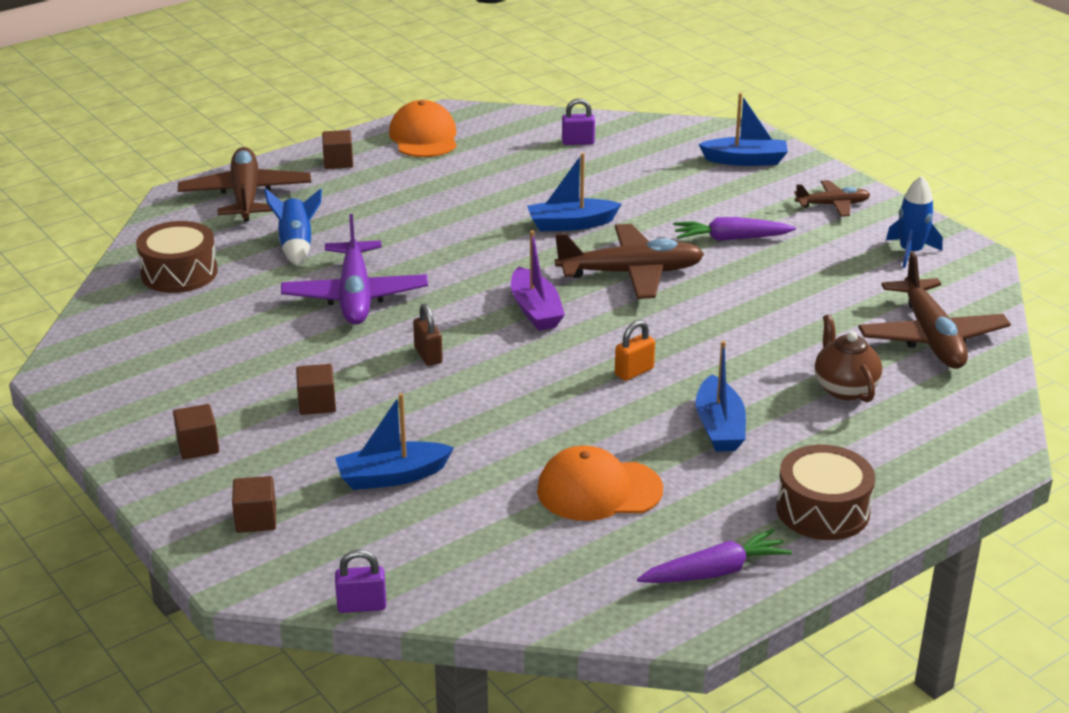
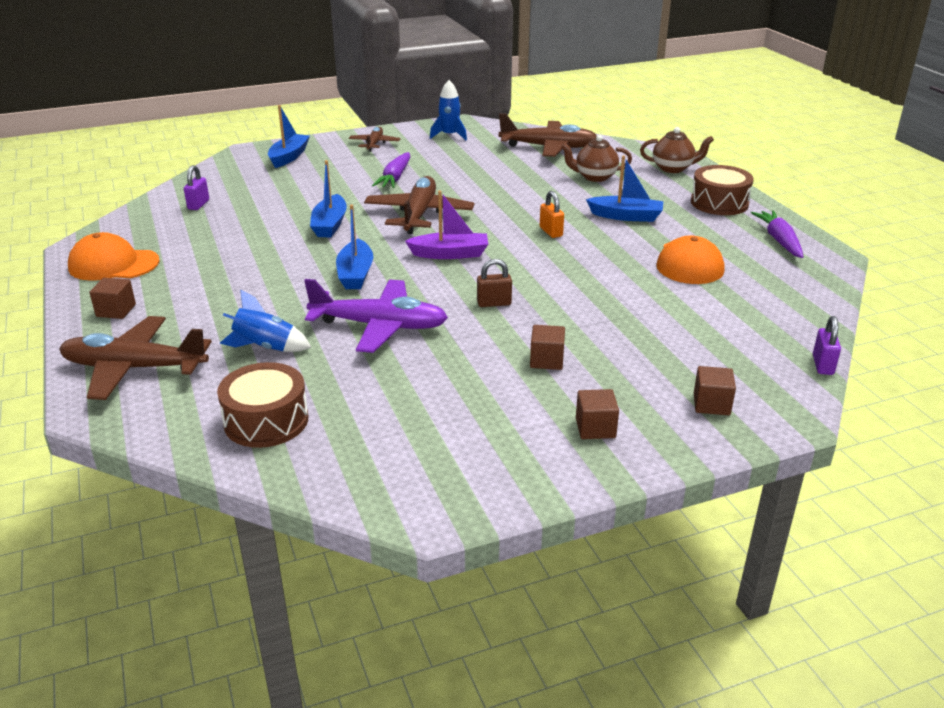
camera: 75 degrees left, 0 degrees up
(392, 476) = (660, 336): blue boat -> blue boat (355, 274)
(934, 458) = (673, 168): none -> brown teapot

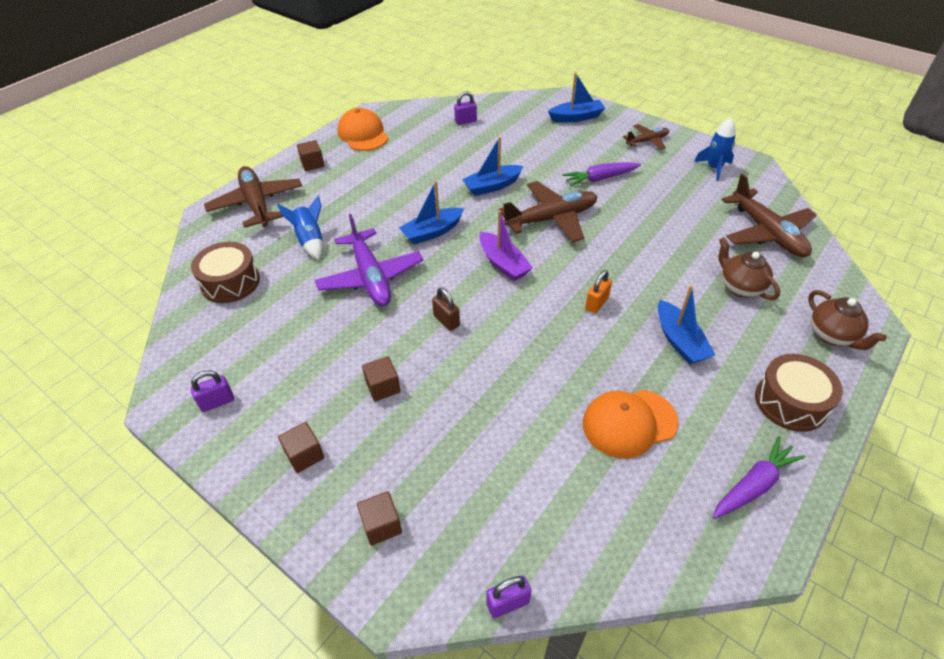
camera: 60 degrees right, 15 degrees up
(466, 472) = (217, 402): none -> purple padlock

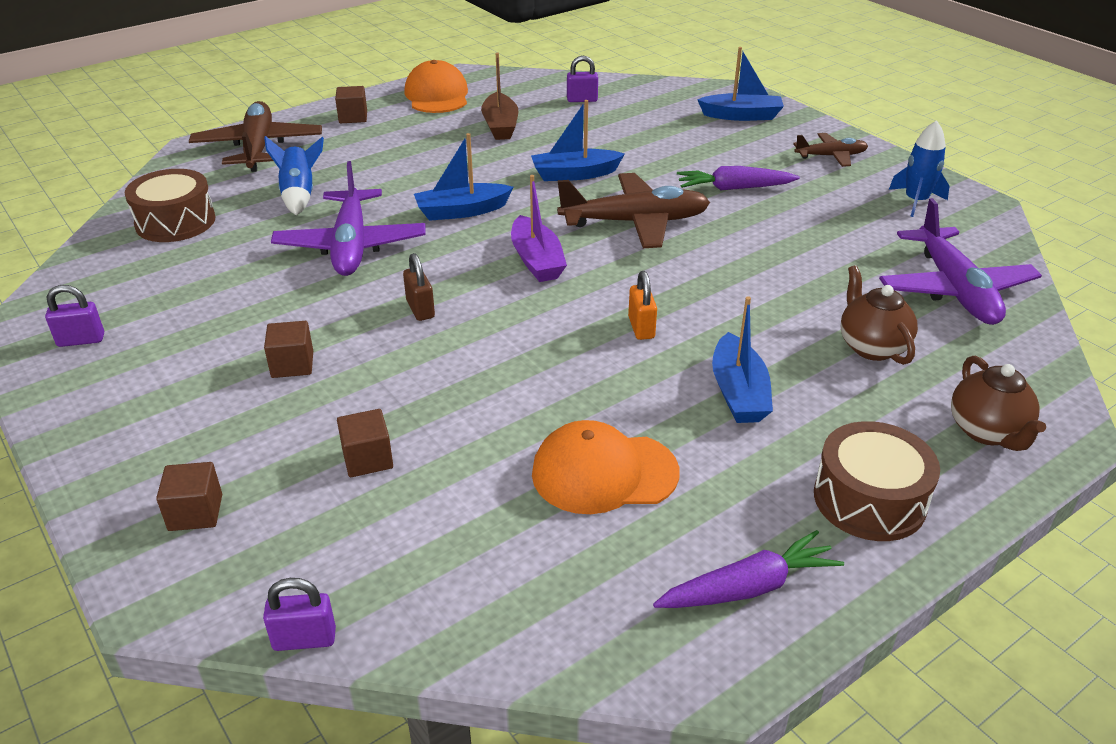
camera: 15 degrees right, 10 degrees down
(304, 455) = (149, 416): brown cube -> brown cube (367, 459)
(421, 153) = (500, 126): none -> brown boat
(596, 304) = (641, 328): orange padlock -> orange padlock turned 60 degrees counterclockwise
(767, 233) = (955, 289): brown plane -> purple plane

